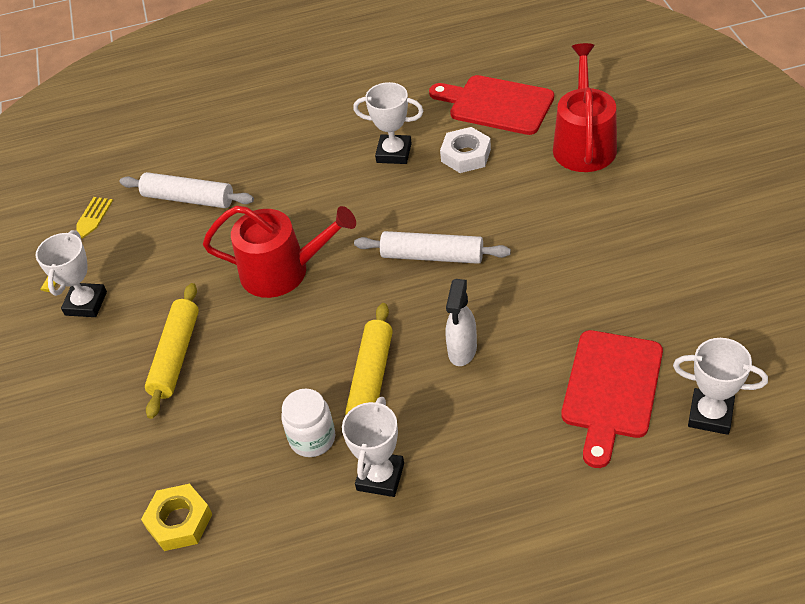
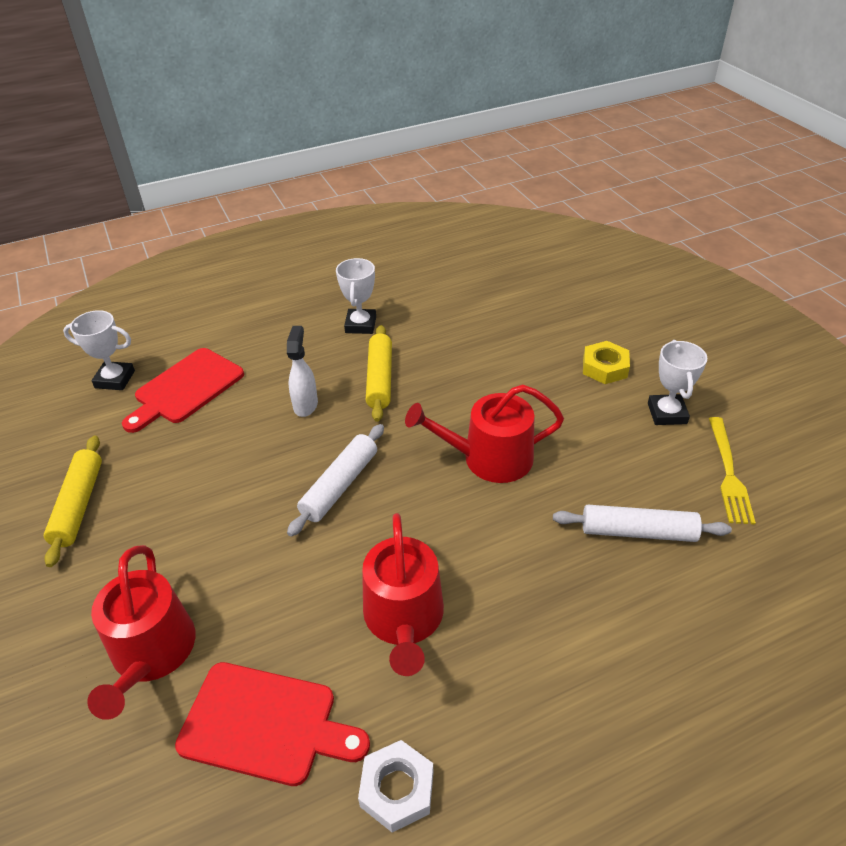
camera: 165 degrees right, 5 degrees down
(176, 356) = (553, 381): yellow rolling pin -> yellow rolling pin (79, 505)
(179, 521) = (491, 292): yellow nut -> yellow nut (605, 367)
(312, 438) = (416, 340): white jar -> none
(394, 153) = (404, 619): white trophy -> red watering can
(432, 256) = (340, 485): white rolling pin -> white rolling pin turned 60 degrees counterclockwise
(466, 155) = (308, 622): white nut -> white nut (397, 789)
(611, 390) = (186, 388): red cutting board -> red cutting board turned 150 degrees counterclockwise

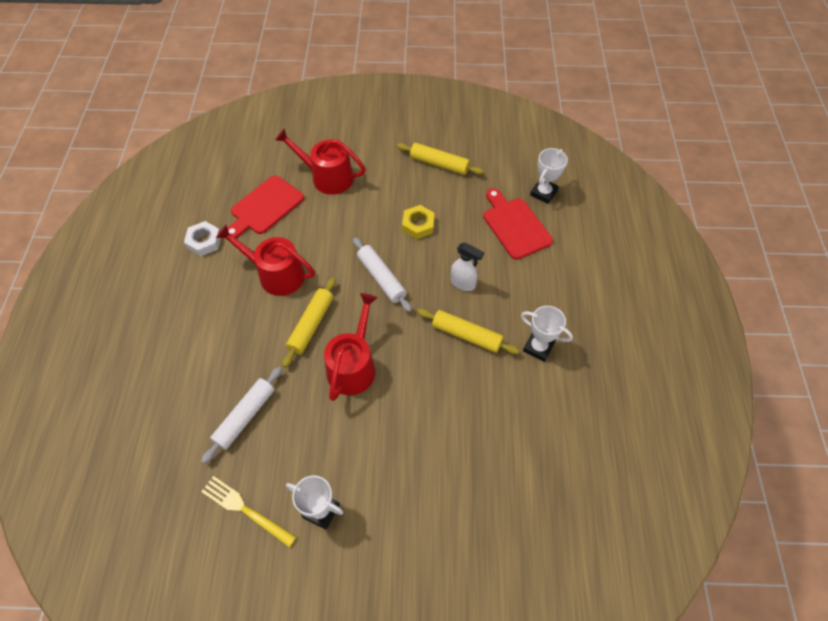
camera: 115 degrees right, 15 degrees up
(462, 528) = (311, 325): none -> yellow rolling pin
(605, 367) = (394, 499): yellow nut -> yellow nut (418, 225)

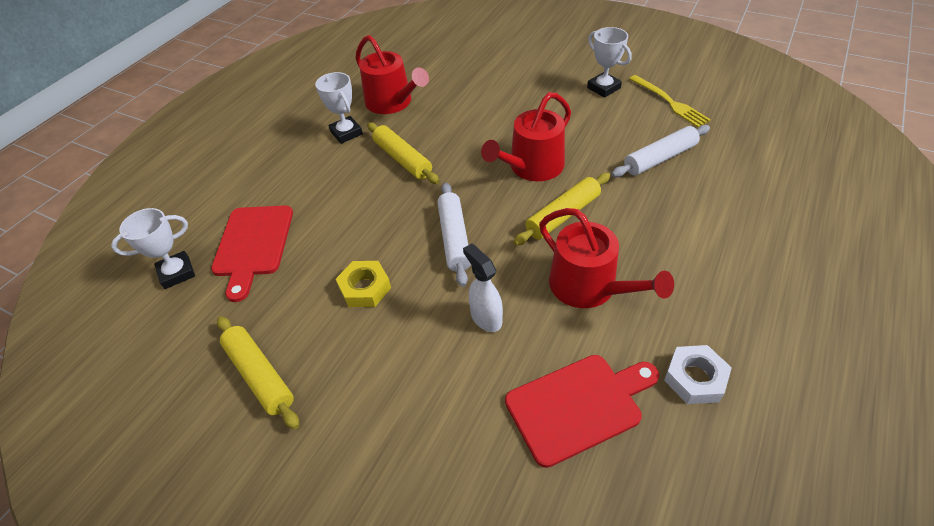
camera: 150 degrees left, 10 degrees down
(327, 177) = (448, 426): red watering can -> red watering can (392, 103)
(463, 283) = (367, 203): white spray bottle -> white spray bottle (485, 318)

